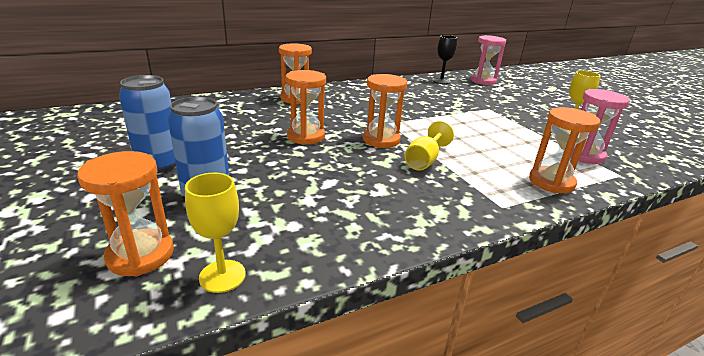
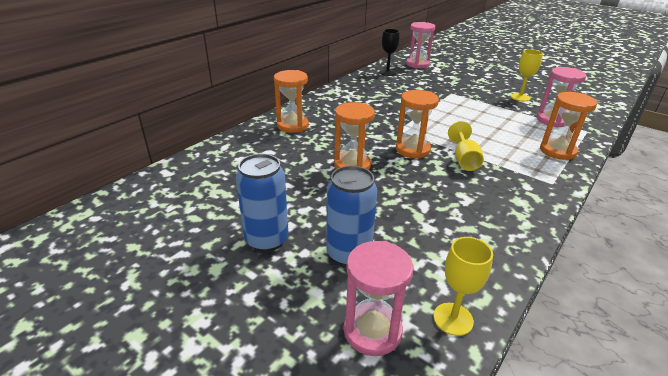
camera: 25 degrees left, 5 degrees up
(140, 255) = (372, 331): orange hourglass -> pink hourglass

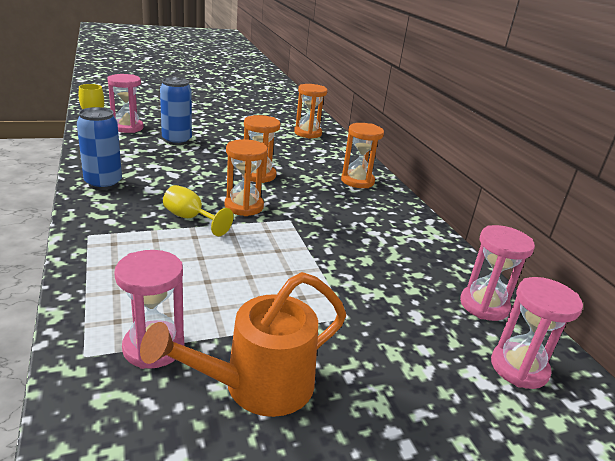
camera: 120 degrees right, 5 degrees down
(266, 240) = (222, 131): blue can -> blue can (103, 183)
(387, 72) = (484, 305): black goblet -> pink hourglass
(520, 97) = (257, 386): yellow goblet -> orange watering can
(557, 151) = (107, 281): orange hourglass -> orange hourglass (308, 133)

